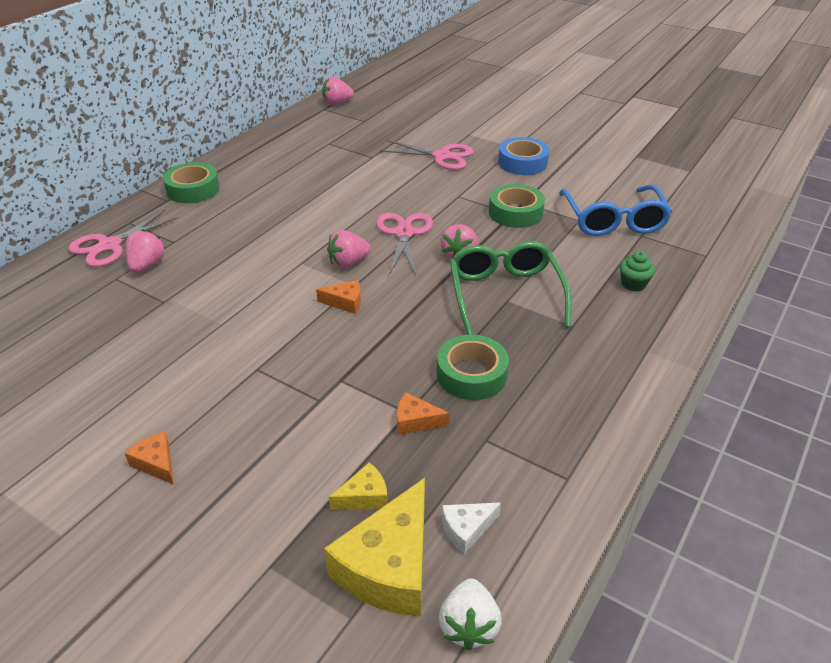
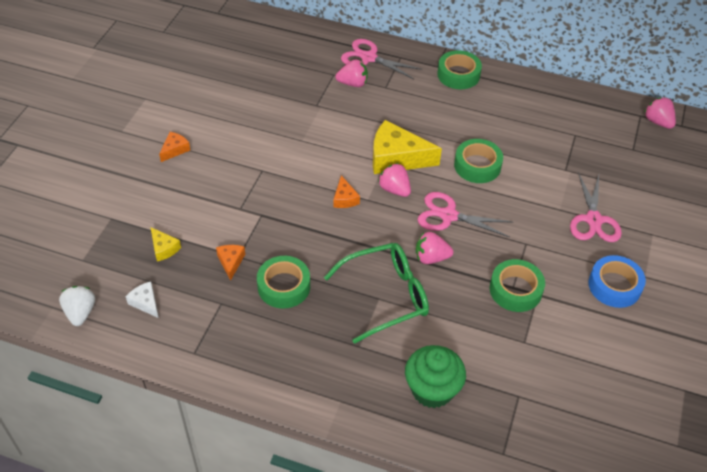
camera: 75 degrees right, 10 degrees up
(340, 203) = (477, 166): none -> green tape
(389, 566) = (116, 270): yellow cheese -> yellow cheese (397, 158)
(404, 233) = (448, 216): pink scissors -> pink scissors turned 150 degrees counterclockwise
(469, 626) = (80, 312): white strawberry -> white strawberry turned 90 degrees clockwise
(613, 220) = (535, 371): blue glasses -> none
(633, 284) = (432, 390): green cupcake -> green cupcake, size x1.87

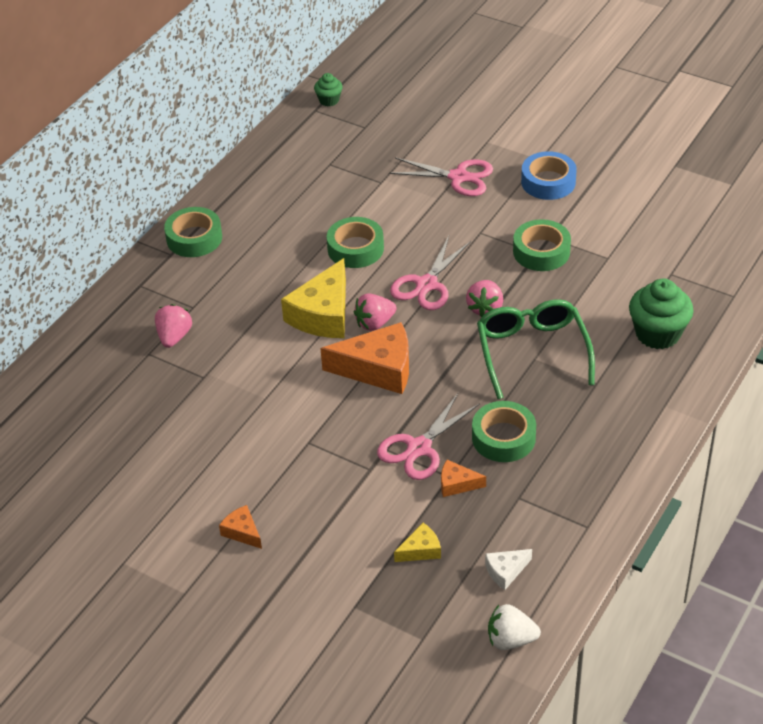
camera: 75 degrees left, 5 degrees down
(344, 198) = (378, 369): orange cheese -> orange cheese, size x2.08
(369, 58) = (129, 315): pink scissors -> pink scissors (419, 448)
(658, 122) = (329, 100): pink strawberry -> green cupcake

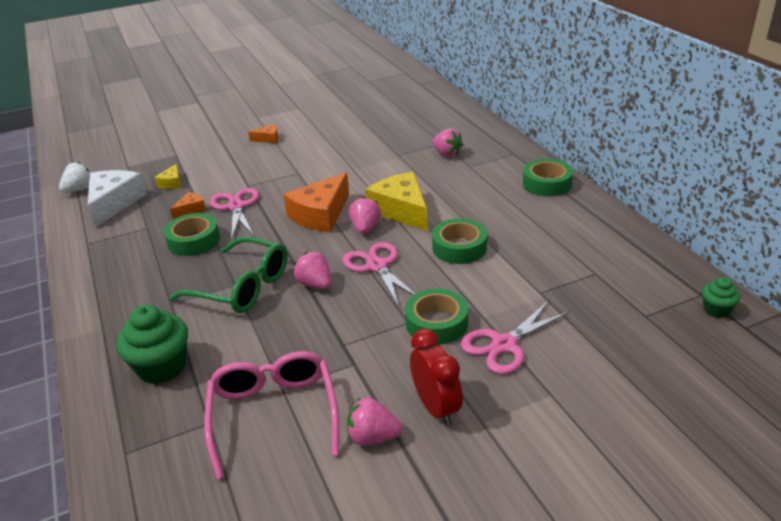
camera: 125 degrees right, 10 degrees down
(506, 571) = (114, 203): white cheese -> white cheese, size x2.08
(541, 251) = (341, 348): green tape -> green tape (436, 323)
(548, 182) = (436, 408): blue tape -> red clock
(599, 196) = (373, 437): none -> pink strawberry
(631, 248) = (274, 414): none -> pink glasses

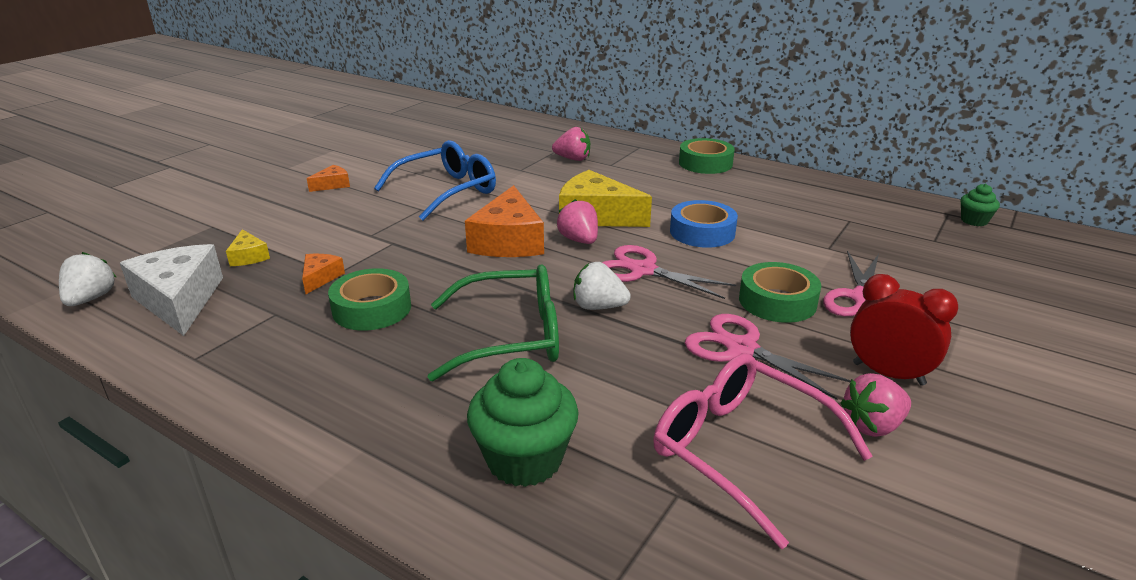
camera: 35 degrees left, 5 degrees down
(236, 207) = (384, 259): pink scissors -> pink scissors (741, 348)
(315, 284) = (598, 307): pink strawberry -> white strawberry
(329, 162) = (446, 191): none -> blue glasses
(459, 247) = (702, 232): green tape -> blue tape

